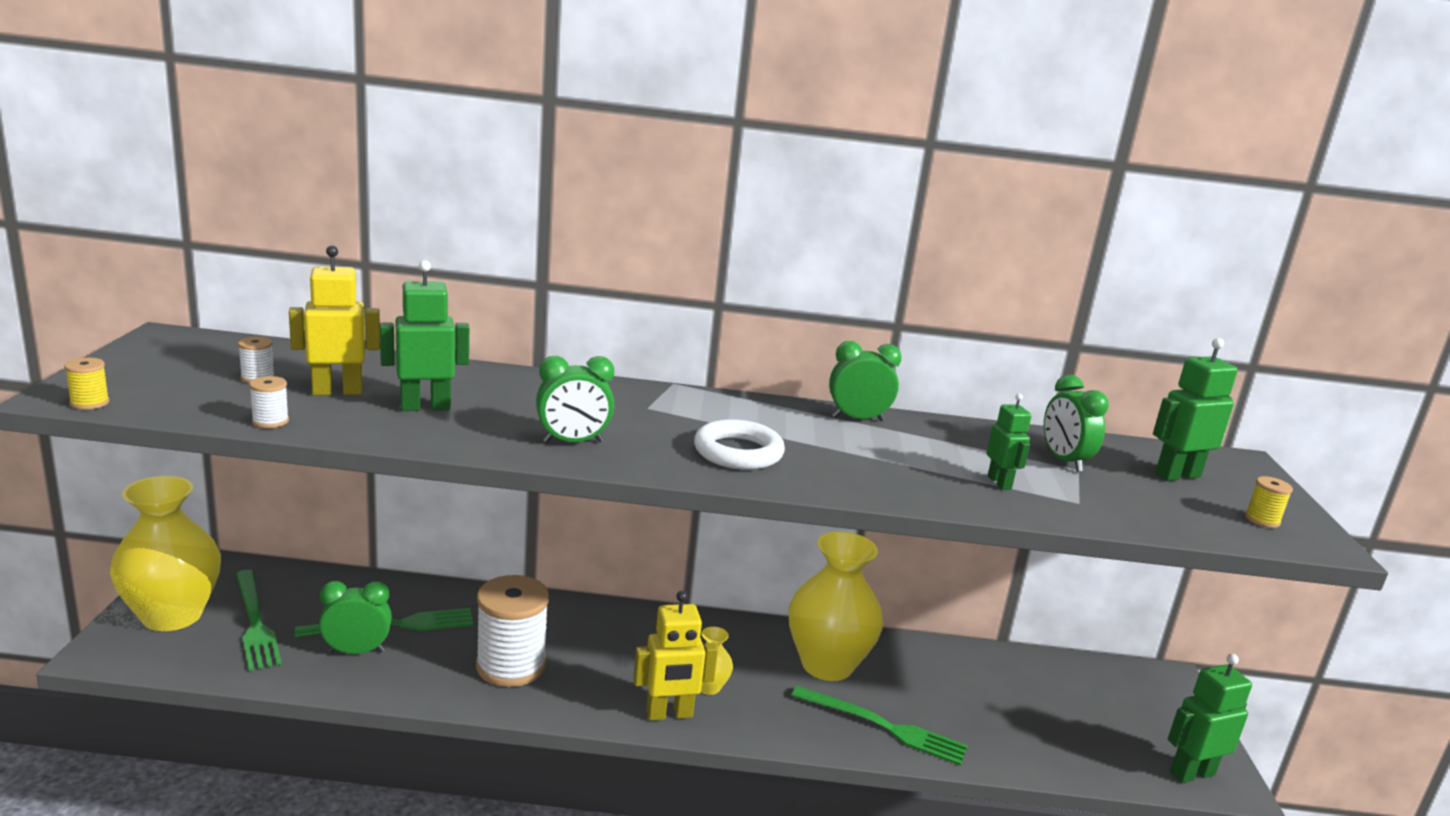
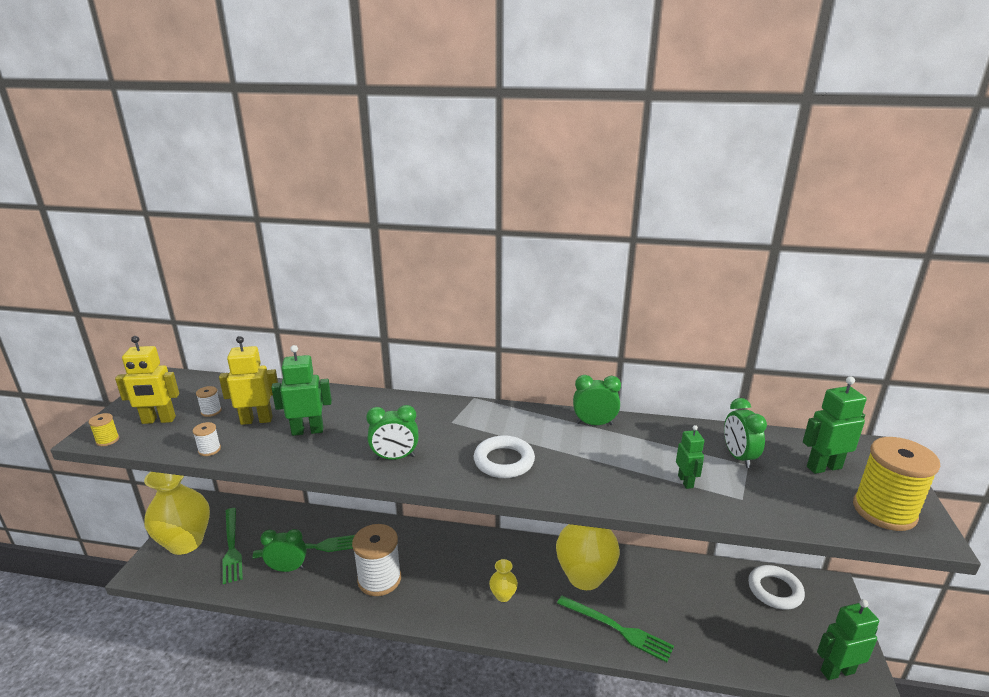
camera: 10 degrees right, 5 degrees up
(669, 714) = (474, 618): yellow robot -> yellow robot (158, 420)
(1096, 682) = (775, 590): none -> white ring
(1262, 520) = (884, 511): yellow spool -> yellow spool, size x2.36

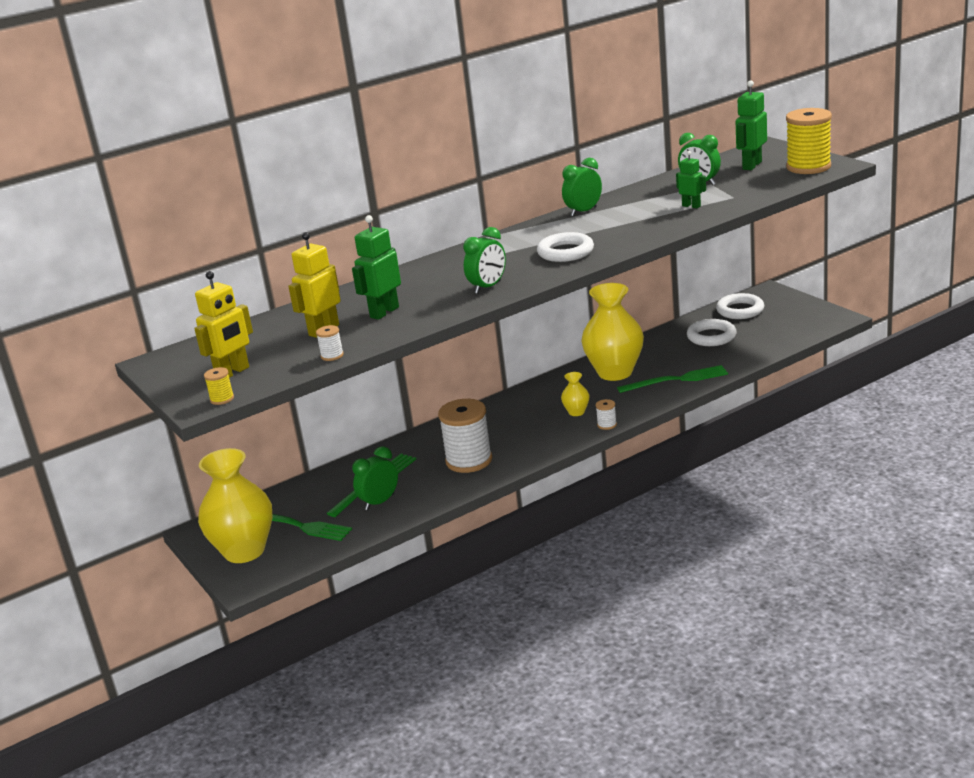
camera: 40 degrees left, 0 degrees up
(211, 411) = (266, 347): white spool -> white spool (607, 425)
(710, 602) = (711, 337): none -> white ring
(837, 671) = (819, 322): green robot -> none

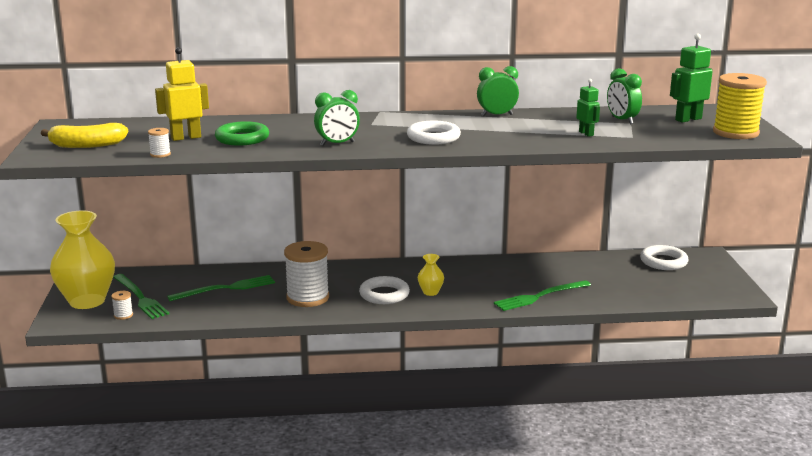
camera: 25 degrees right, 5 degrees down
(222, 399) = (51, 158): yellow spool -> none
(233, 373) = (87, 145): yellow robot -> yellow banana
(379, 502) = (211, 303): green clock -> none
(384, 312) = (242, 138): green robot -> green ring
(607, 425) = (440, 310): white spool -> white spool (123, 315)
(615, 372) = (498, 274): yellow vase -> none
(676, 380) = (540, 296): green fork -> green fork turned 135 degrees clockwise
(711, 337) = (612, 274): white ring -> white ring (384, 294)

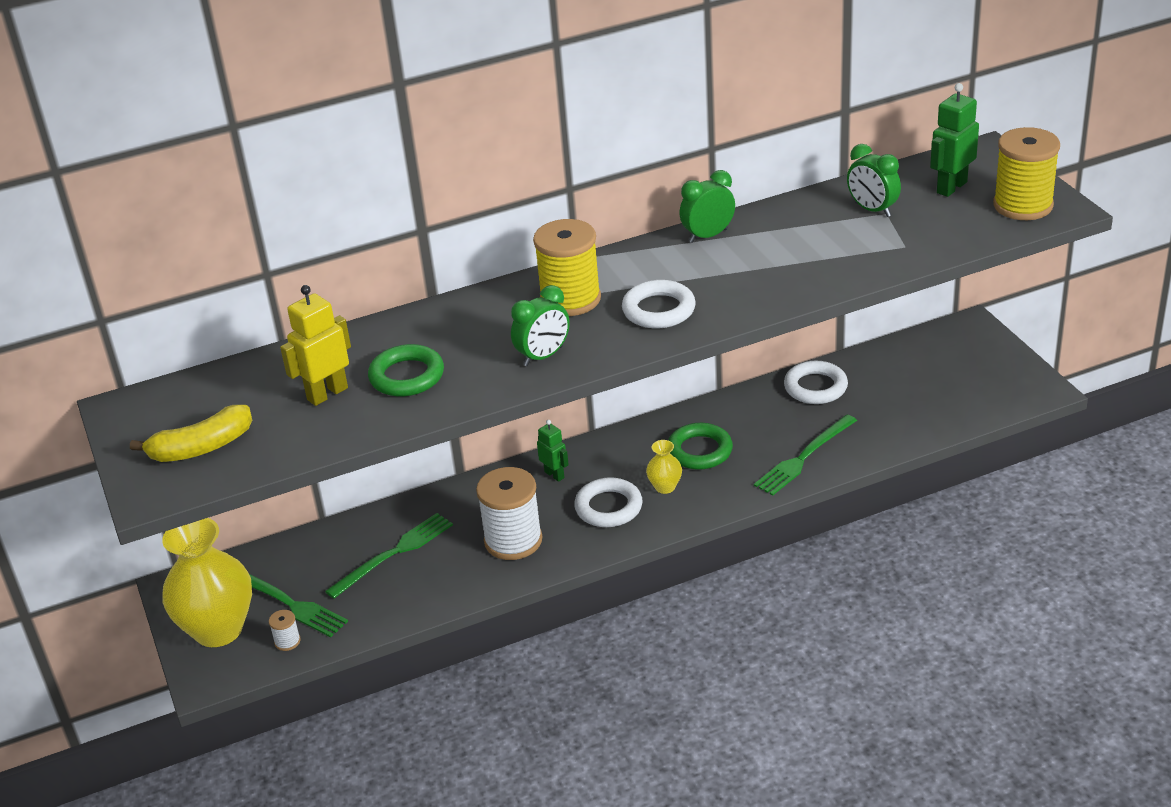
camera: 15 degrees left, 15 degrees up
(160, 154) = (322, 442): white spool -> none
(379, 126) = (570, 299): none -> yellow spool
(468, 280) = (699, 451): none -> green ring
(586, 134) = (845, 252): green robot -> green robot (554, 475)
(663, 262) = (923, 352): white ring -> white ring (815, 387)

